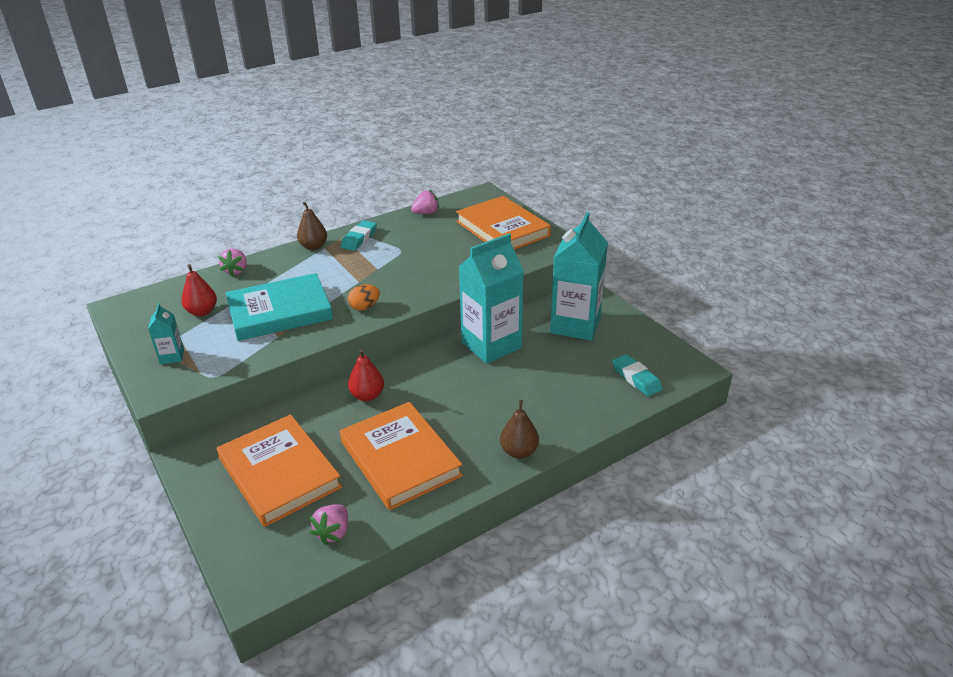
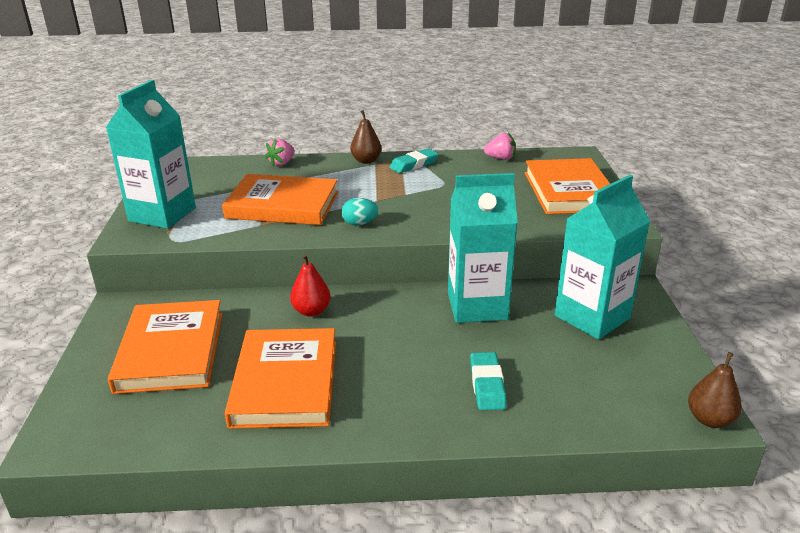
camera: 30 degrees right, 5 degrees down
(172, 356) = (162, 214): turquoise carton -> turquoise carton, size x2.26
(202, 312) = (222, 187): red pear -> none
(280, 311) = (282, 205): turquoise book -> orange book
(333, 532) = (160, 426): pink strawberry -> none
(364, 307) = (359, 223): orange egg -> turquoise egg
(519, 451) = (410, 426): brown pear -> brown pear (709, 419)
(636, 378) = (621, 401): turquoise eraser -> turquoise eraser (487, 385)

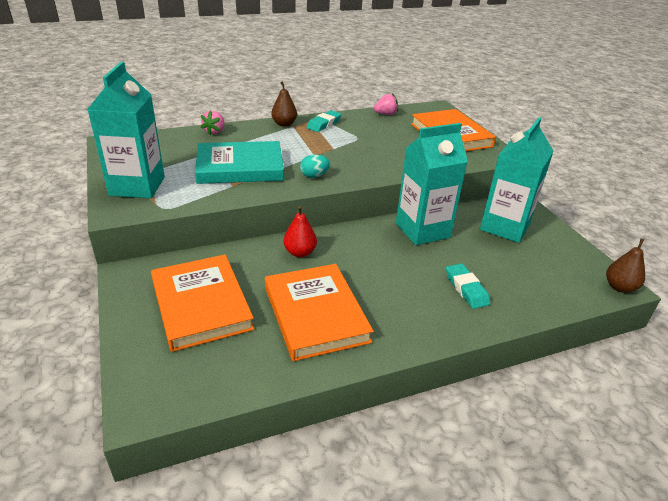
camera: 20 degrees left, 5 degrees up
(282, 205) = (240, 167): orange book -> turquoise book

